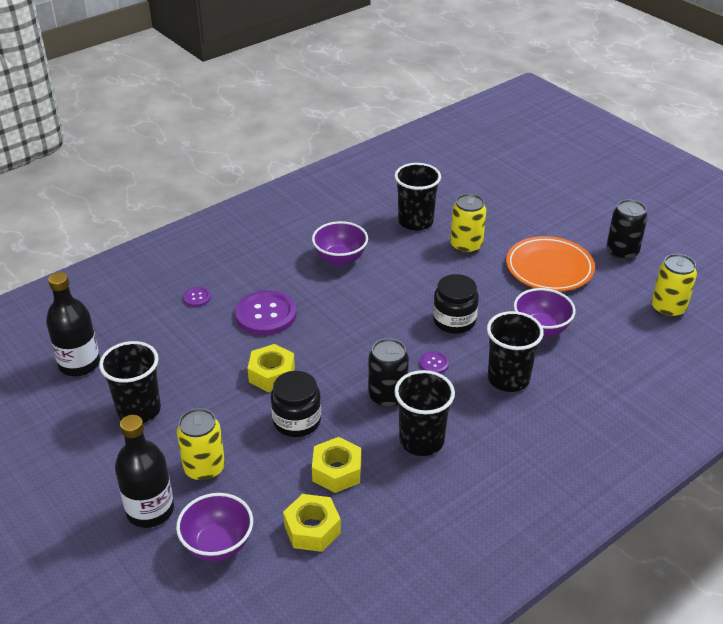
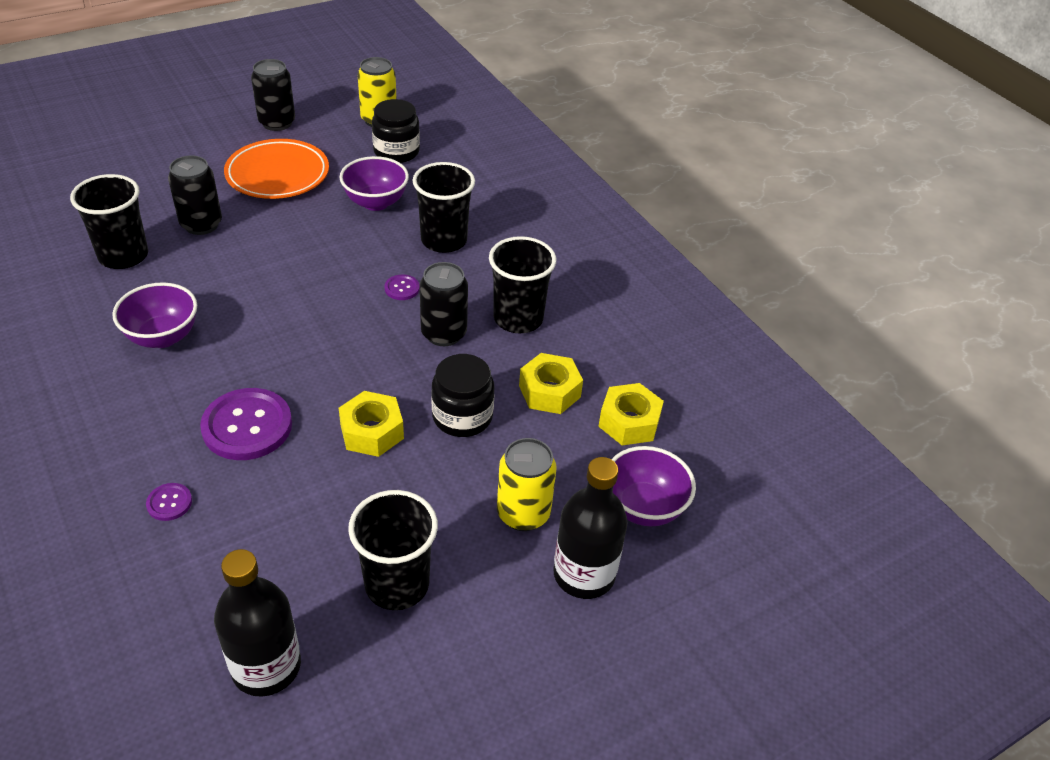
camera: 85 degrees left, 5 degrees up
(454, 320) = (335, 260): black jar -> black jar (396, 152)
(466, 246) = (201, 224): yellow can -> black can

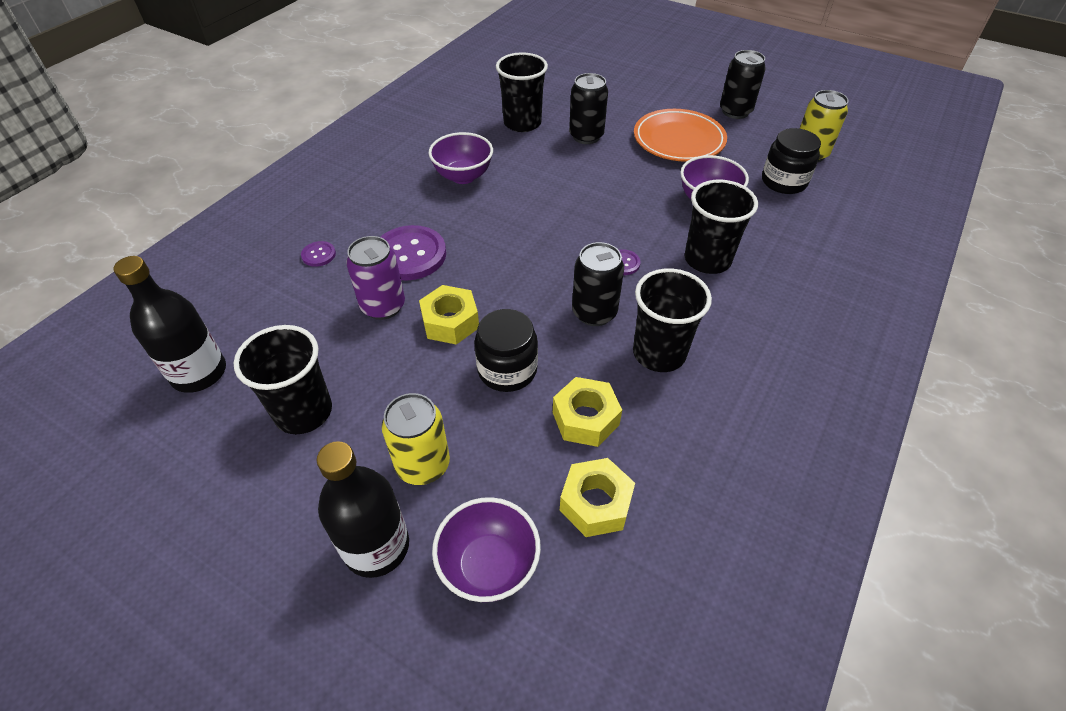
camera: 65 degrees right, 5 degrees up
(305, 474) = (383, 306): none -> purple can

